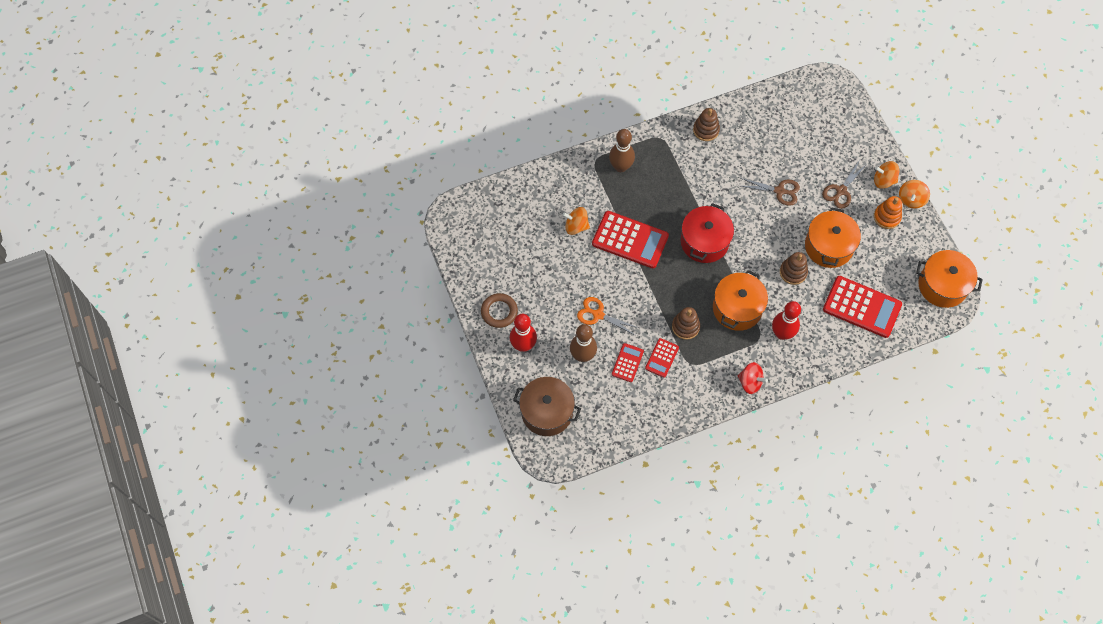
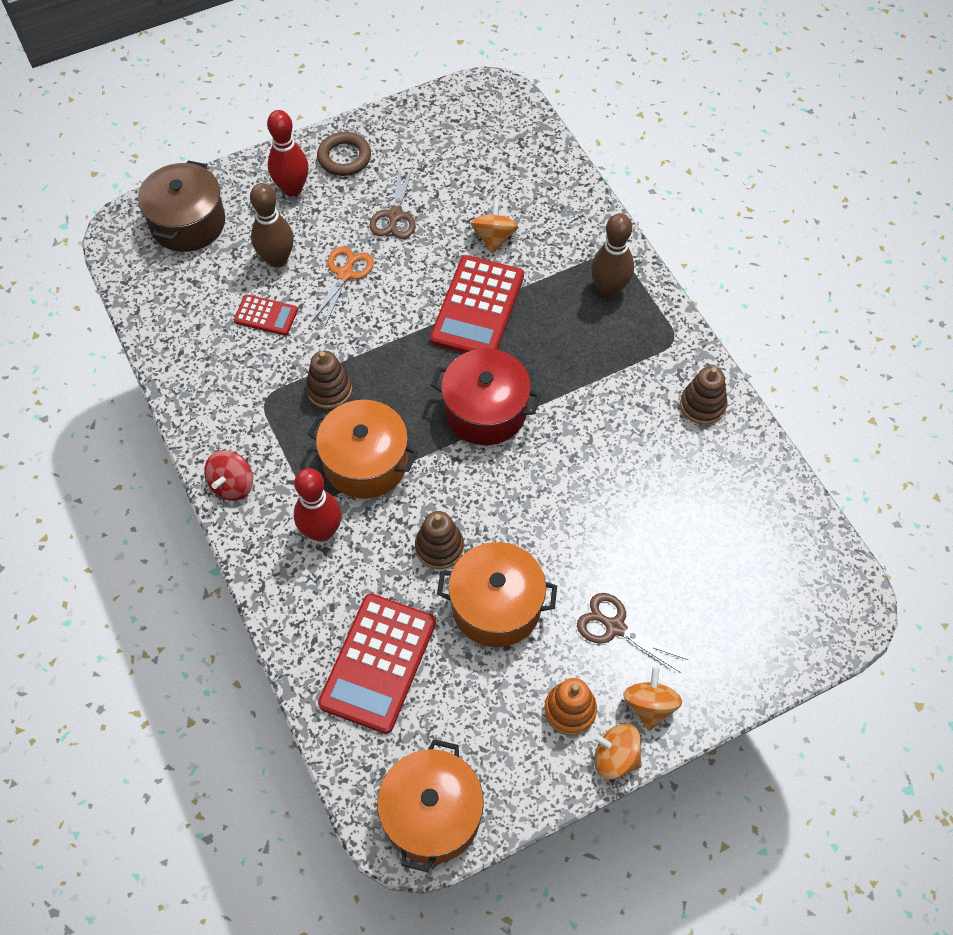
camera: 85 degrees right, 5 degrees down
(662, 358) = (274, 360): red calculator -> none
(779, 191) = (599, 523): brown scissors -> brown scissors (395, 215)

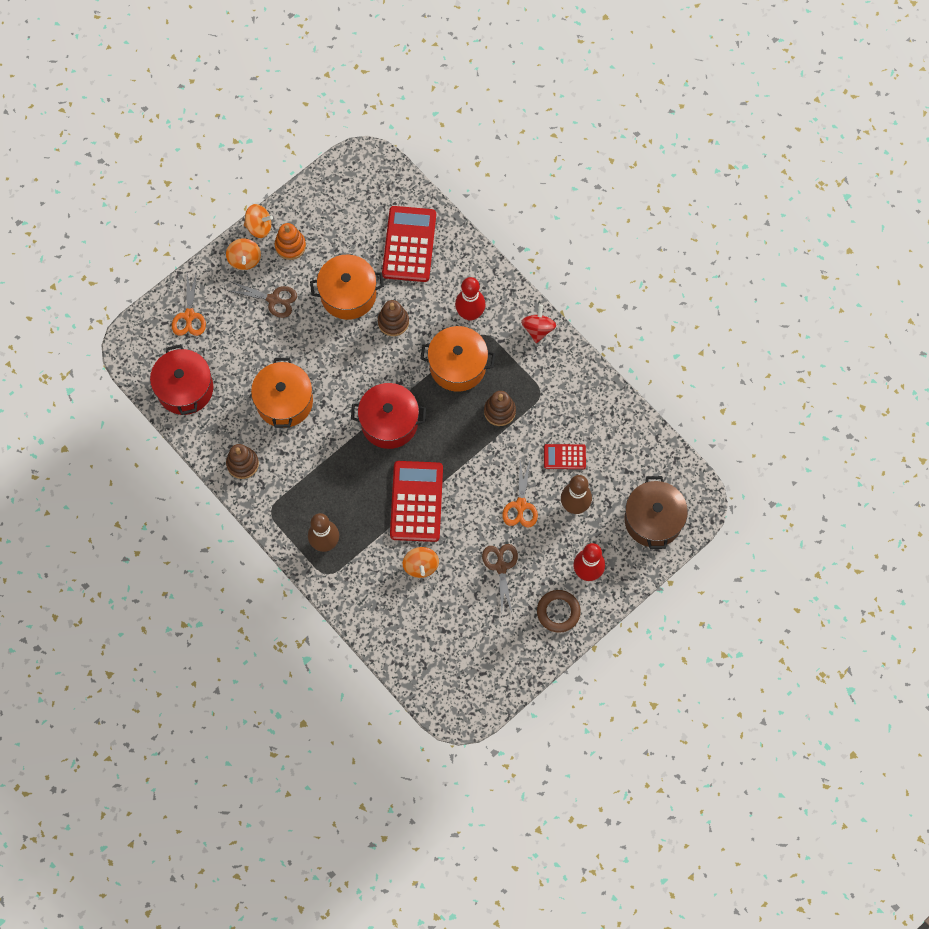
camera: 165 degrees right, 10 degrees up
(432, 814) = (354, 174): orange pot -> orange pot (284, 401)
(752, 634) = (189, 316): none -> orange scissors
(772, 525) = (185, 388): none -> red pot

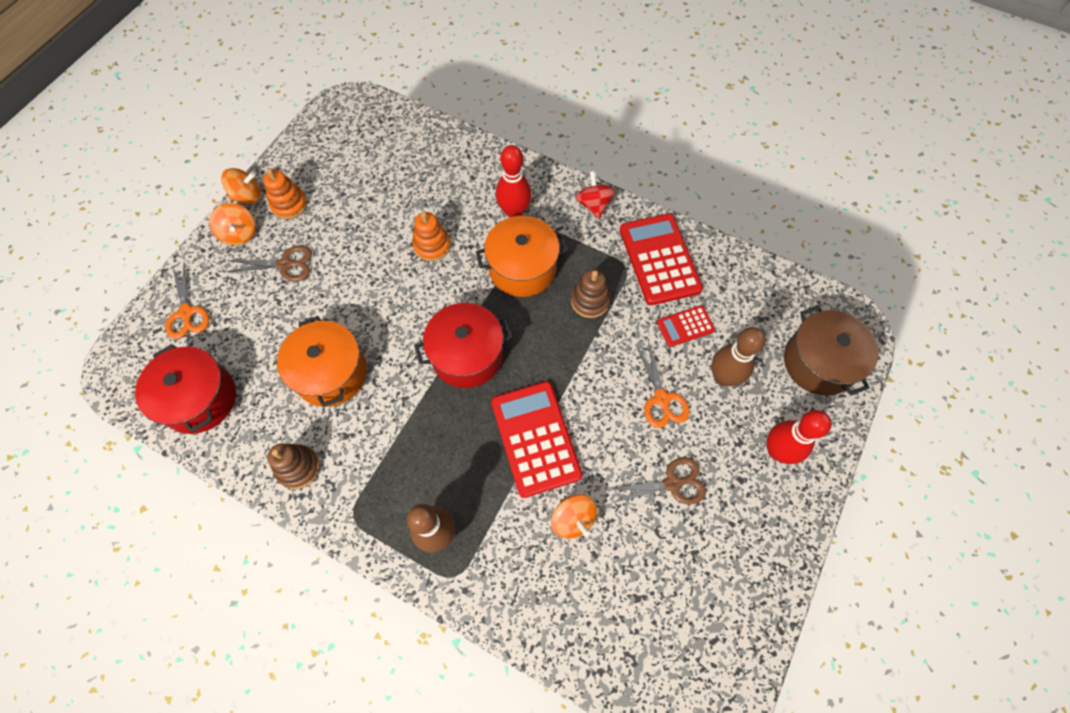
camera: 20 degrees left, 5 degrees down
(348, 294) = (371, 233): orange pot -> none
(393, 322) = (432, 246): brown stacking toy -> orange stacking toy
(409, 244) = (422, 165): red calculator -> red calculator (659, 259)
(501, 567) = (672, 483): brown scissors -> brown scissors turned 105 degrees clockwise
(558, 612) = (768, 516): brown ring -> none

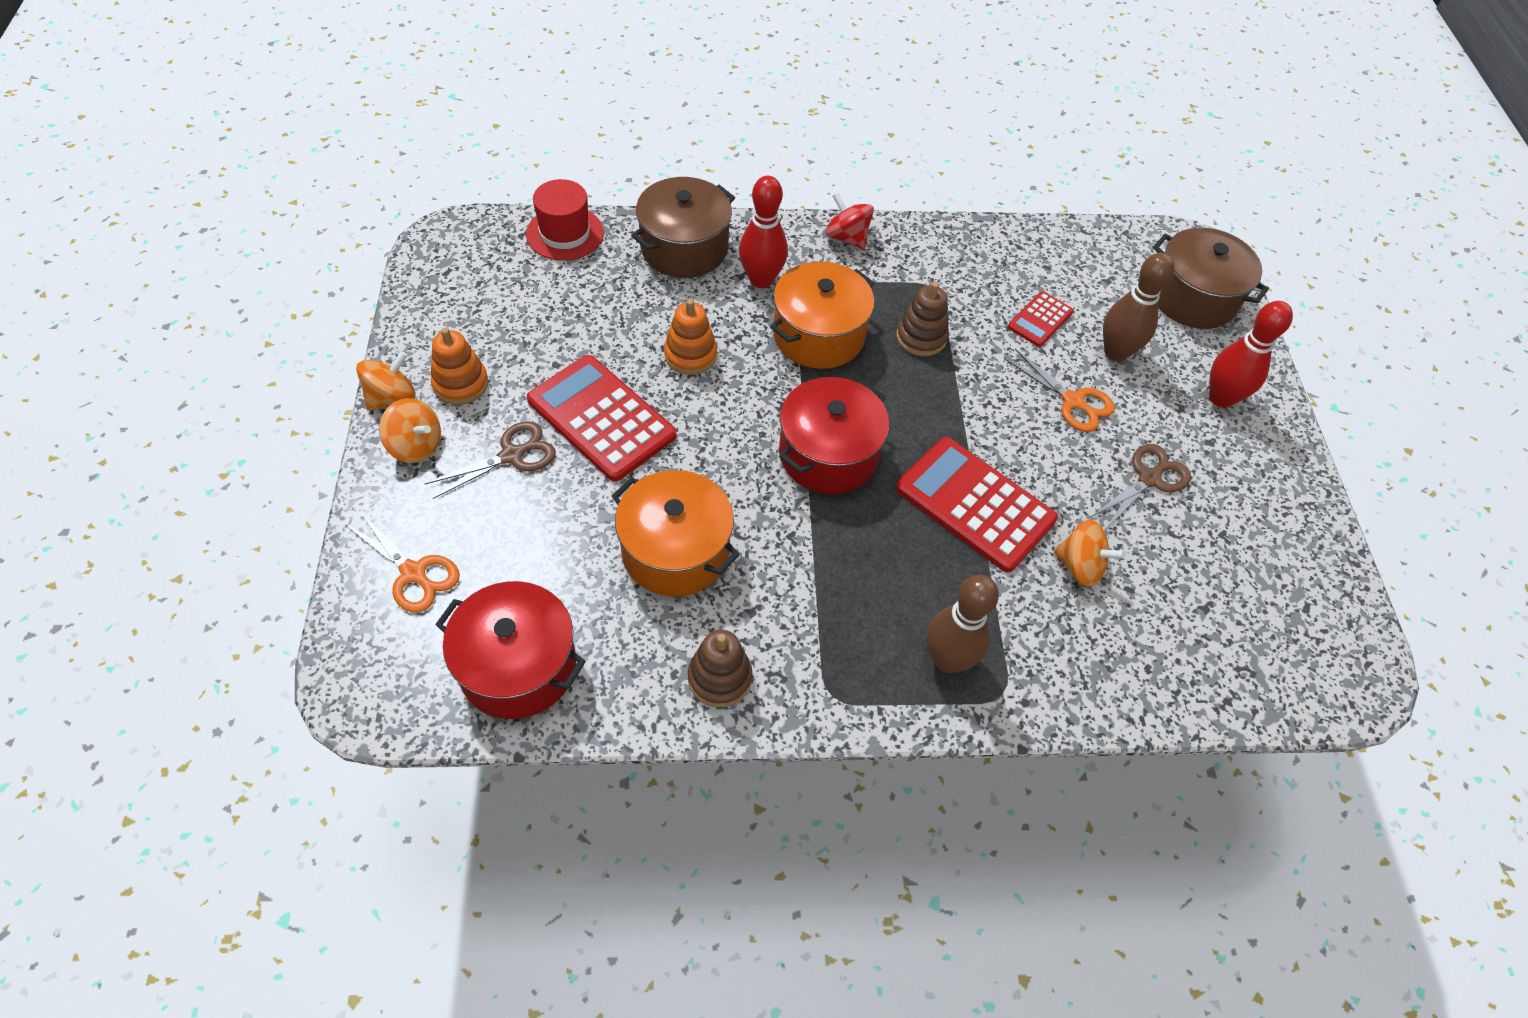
camera: 35 degrees left, 10 degrees down
(416, 127) = (565, 233): none -> red hat
(481, 168) = (684, 248): none -> brown pot
(659, 259) = (961, 265): red calculator -> red calculator (601, 418)

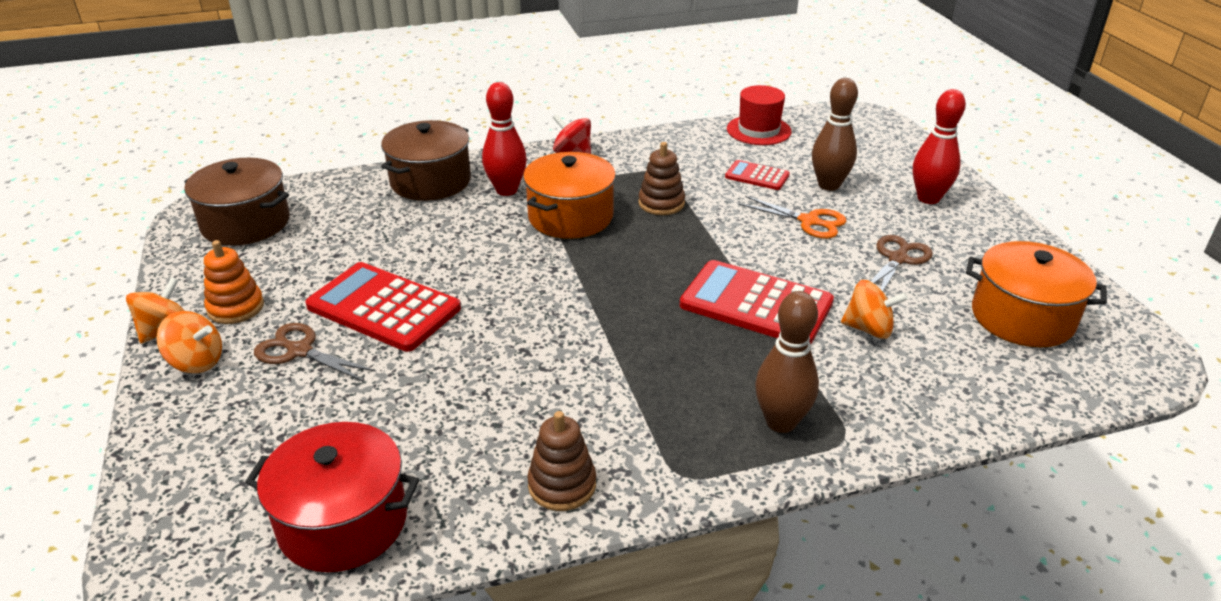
camera: 10 degrees left, 20 degrees down
(414, 573) = (211, 465): orange scissors -> none
(512, 455) = (299, 351): brown scissors -> brown scissors turned 105 degrees counterclockwise
(565, 233) = (317, 189): red hat -> red hat (758, 130)
(675, 551) = (485, 392): orange pot -> orange pot (1022, 317)
(690, 355) = (457, 249): orange stacking toy -> none
(828, 454) = (609, 294): red pot -> none
(1040, 319) = (757, 176): red calculator -> red calculator turned 90 degrees clockwise
(1193, 298) = (873, 143): brown pot -> brown pot (246, 223)

